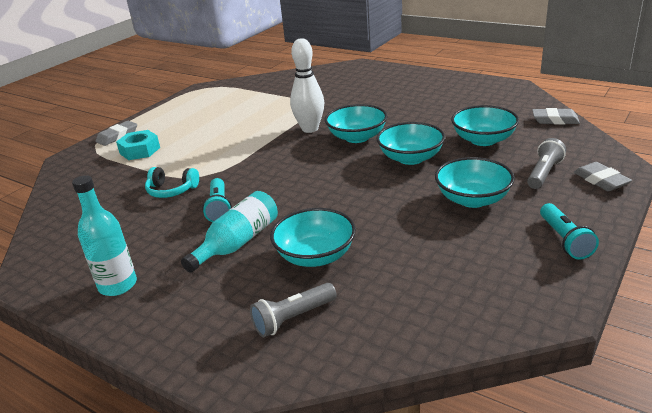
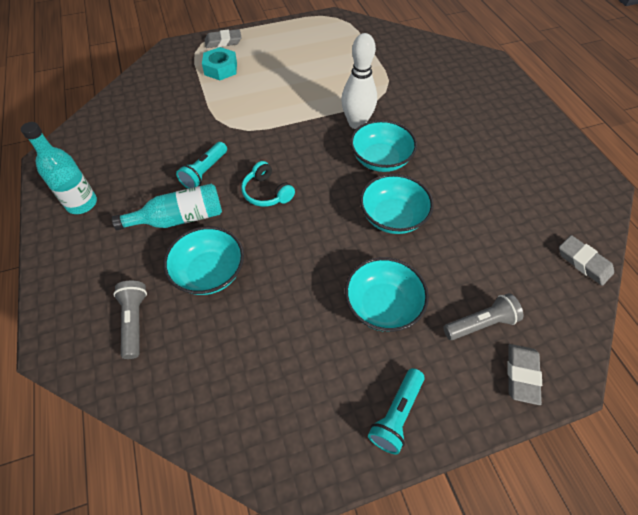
camera: 35 degrees right, 25 degrees up
(171, 190) = (197, 129): turquoise headphones -> turquoise headphones (267, 192)
(293, 318) = (135, 321): grey flashlight -> grey flashlight turned 75 degrees clockwise
(483, 140) = (480, 240): turquoise bowl -> none

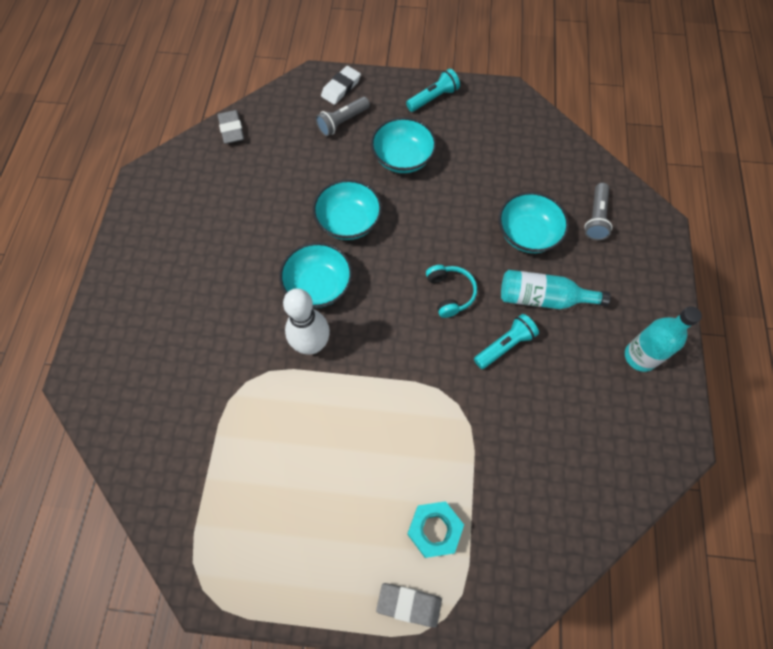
camera: 155 degrees left, 10 degrees up
(480, 324) = (342, 122): grey flashlight -> grey flashlight turned 45 degrees counterclockwise
(521, 375) = (341, 88): grey eraser -> white eraser

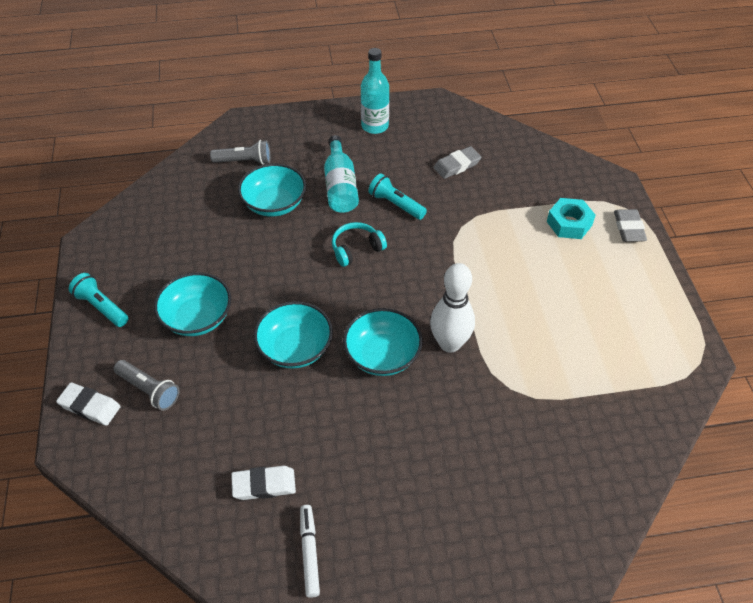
camera: 105 degrees left, 15 degrees down
(172, 200) = (309, 552): none -> white marker
(231, 129) = (177, 519): grey eraser -> grey eraser (457, 165)
(234, 181) = (264, 485): none -> white eraser

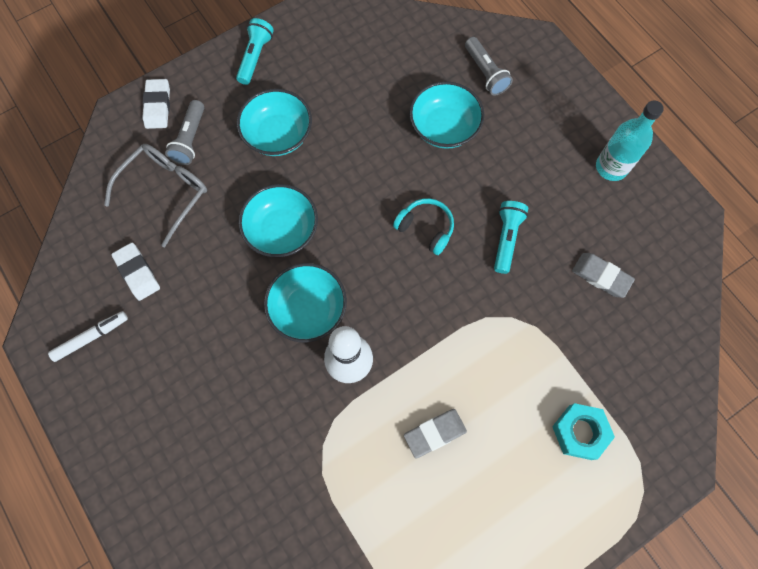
camera: 65 degrees right, 20 degrees up
(191, 430) = (166, 191): none -> grey glasses
(340, 186) = (502, 175): turquoise bottle -> none
(628, 228) = (610, 505): grey eraser -> grey eraser (434, 433)

